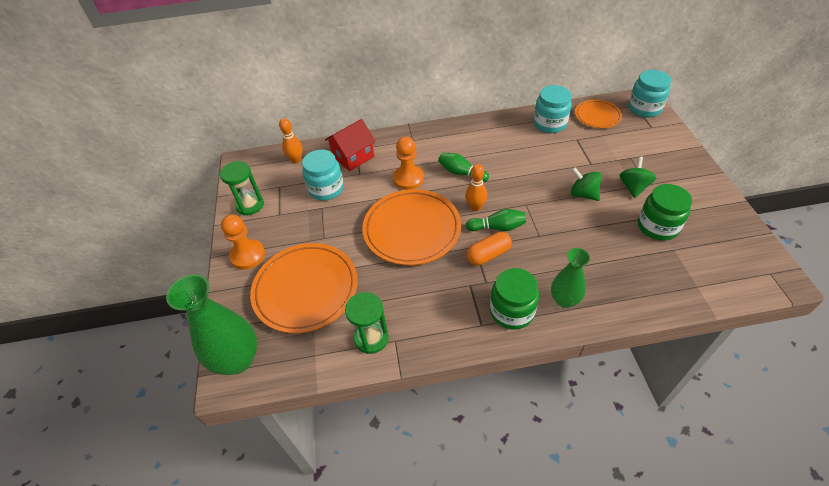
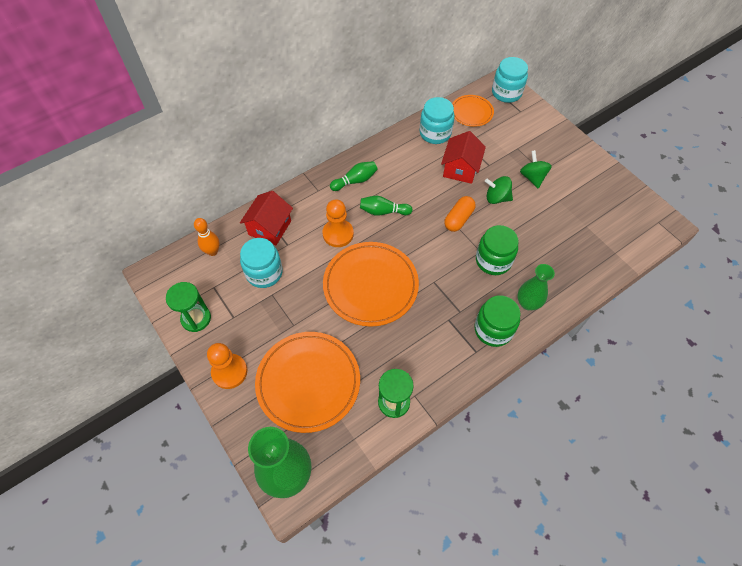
camera: 30 degrees left, 10 degrees up
(475, 207) = (414, 243): orange bowling pin -> none
(488, 255) = (449, 285): orange capsule -> orange capsule (458, 219)
(497, 227) = (443, 256): green bowling pin -> green bowling pin (355, 181)
(559, 159) = (460, 169): none -> red house
(657, 226) = (566, 209): green jar -> green jar (493, 260)

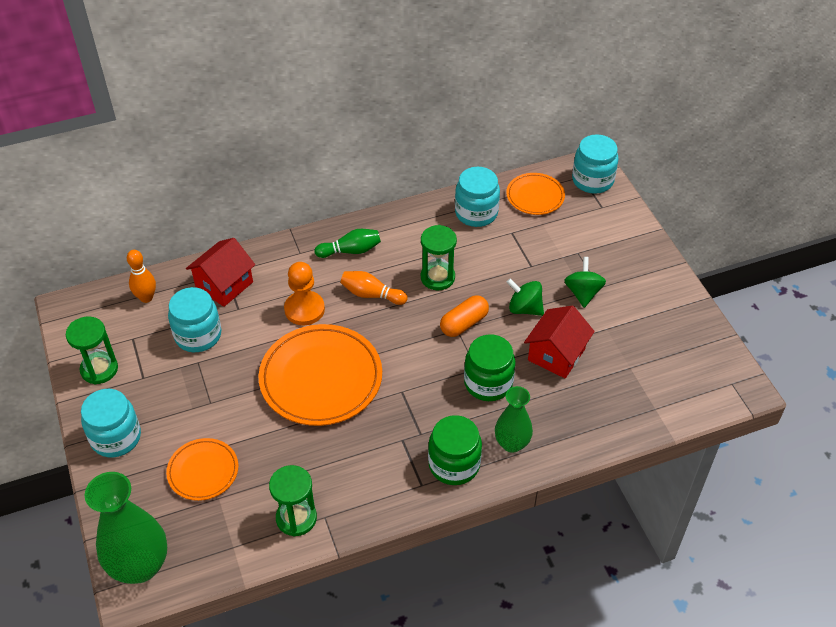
camera: 15 degrees right, 10 degrees down
(229, 372) = (116, 437): orange pawn -> turquoise jar
(308, 382) = (203, 471): orange plate -> orange plate, size x0.54
(383, 211) = (371, 295): green bowling pin -> orange bowling pin
(426, 188) = (437, 277): none -> green hourglass
(460, 169) = (491, 263): red house -> red house (556, 354)

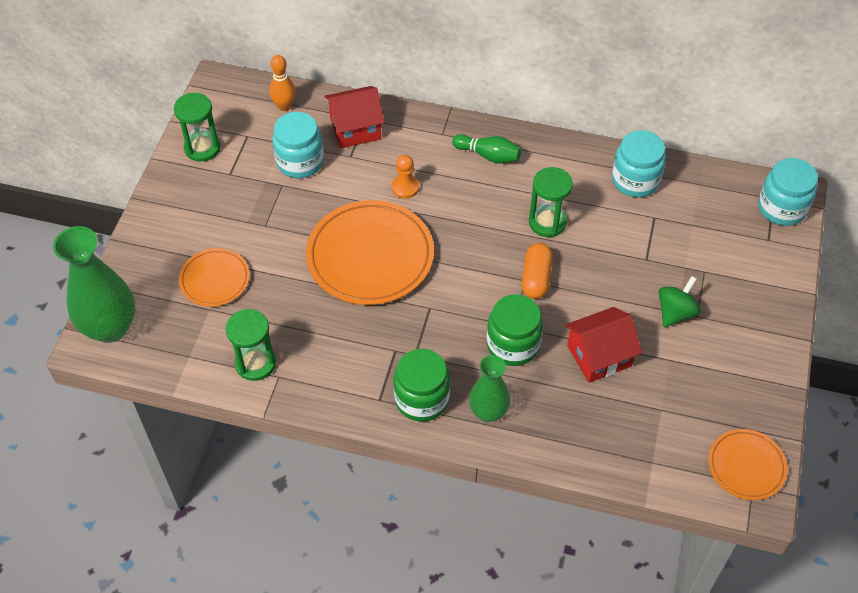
camera: 35 degrees right, 5 degrees up
(116, 437) = (172, 212): turquoise jar -> none
(304, 309) = (405, 187): orange pawn -> orange pawn, size x0.66
(371, 295) = (474, 206): orange bowling pin -> none
(464, 323) = (536, 278): orange capsule -> orange capsule turned 75 degrees counterclockwise
(524, 308) = (605, 296): green spinning top -> none
(535, 196) = (708, 194): orange plate -> orange plate (746, 466)

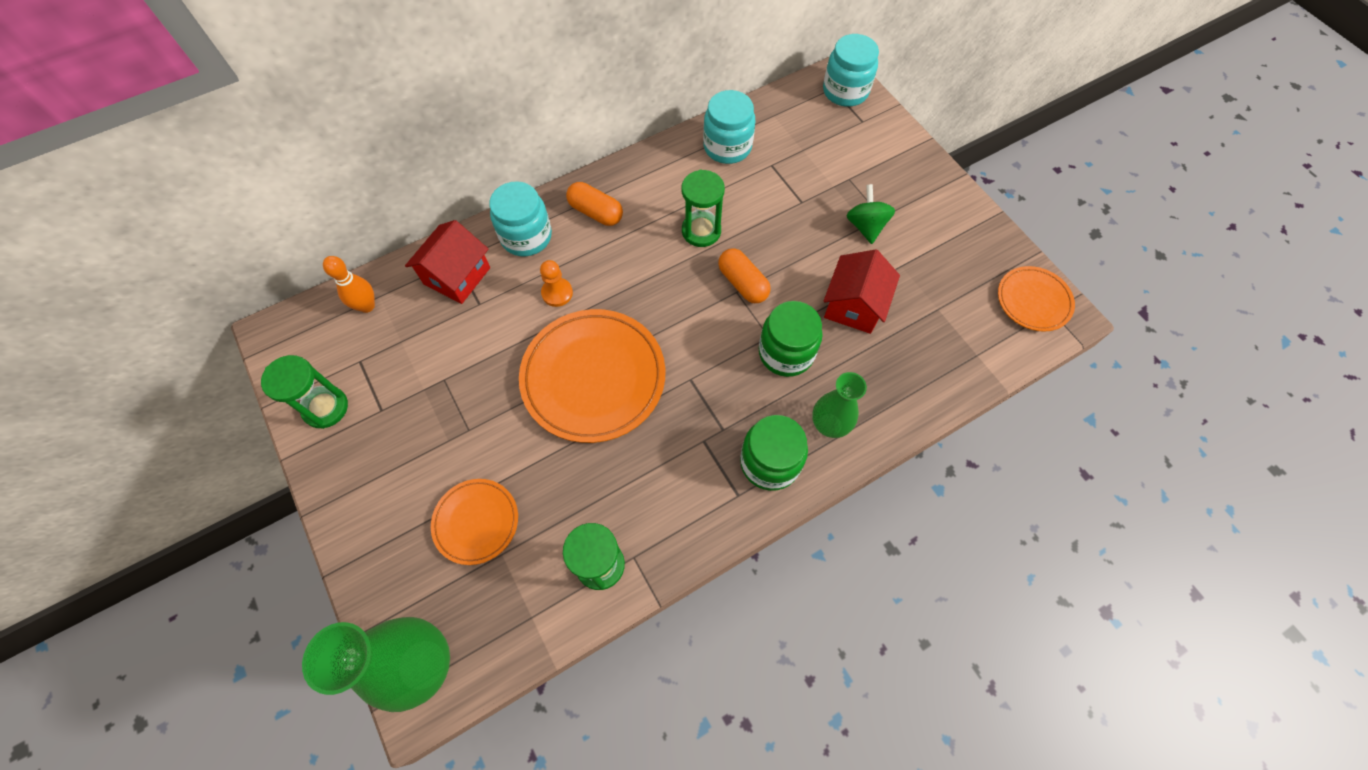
camera: 45 degrees left, 10 degrees up
(300, 162) = (438, 345): turquoise jar -> turquoise jar (526, 237)
(488, 155) = (596, 212): green bowling pin -> orange capsule

